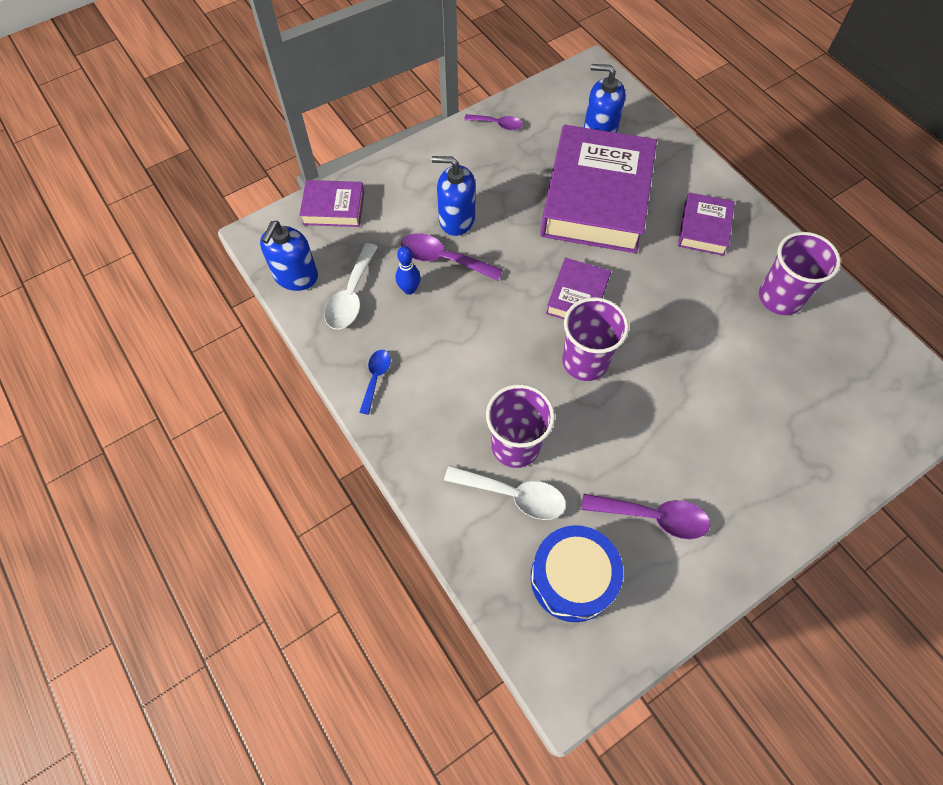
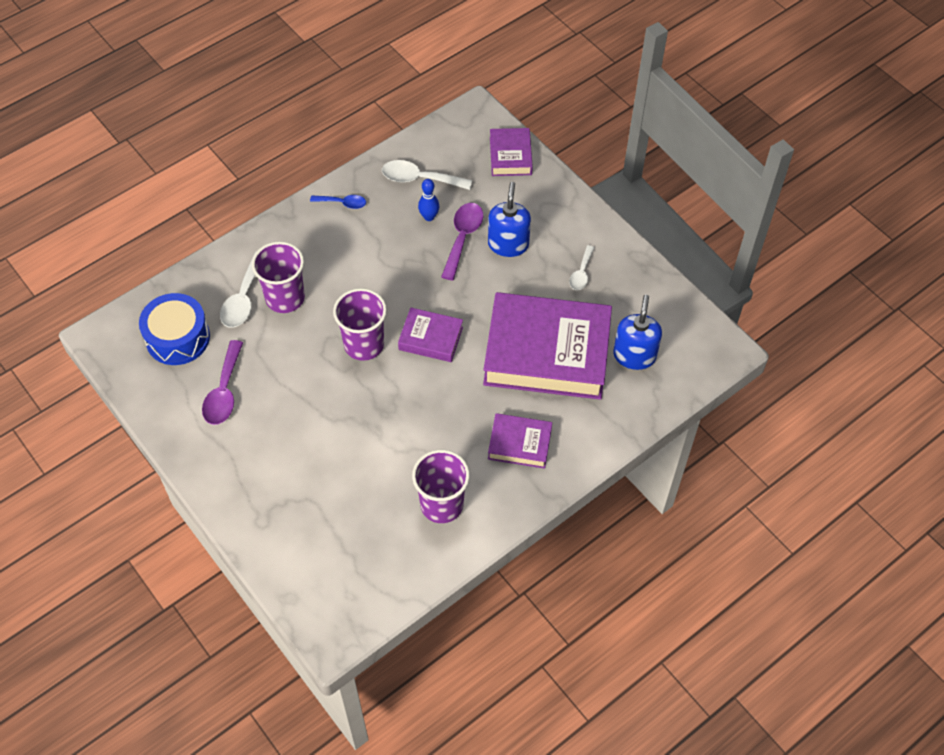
camera: 85 degrees right, 5 degrees down
(296, 276) = (436, 140): blue soap dispenser -> none
(497, 124) = (630, 269): purple spoon -> none
(499, 162) = (581, 273): none -> white spoon

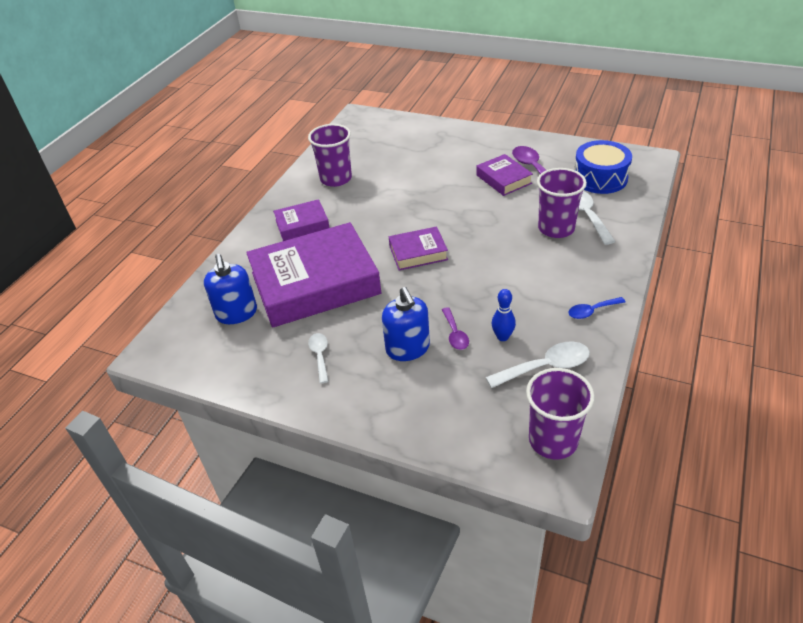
camera: 155 degrees right, 15 degrees down
(364, 344) = (466, 228): purple cup -> purple cup (553, 440)
(463, 238) = (455, 334): purple spoon -> purple spoon, size x0.62
(510, 156) = (474, 440): purple book -> purple book (503, 179)

